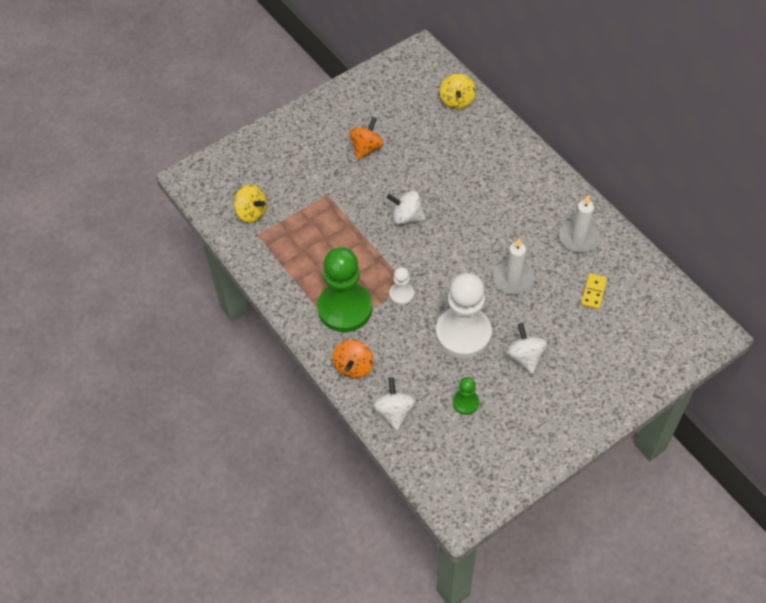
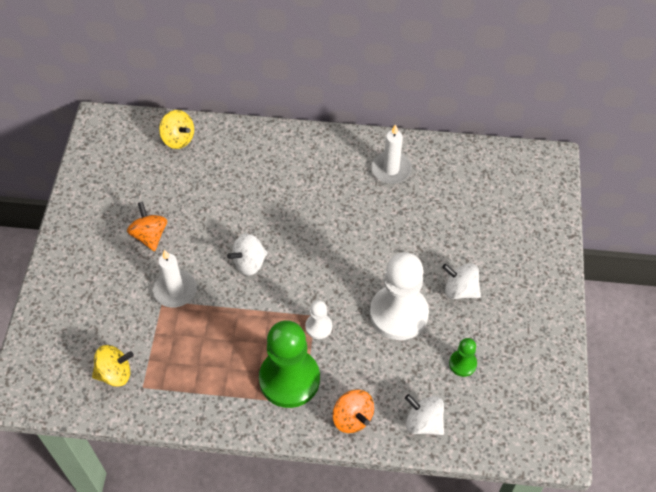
camera: 50 degrees left, 0 degrees up
(513, 279) = (384, 240): white candle -> white candle (175, 290)
(593, 292) = (447, 200): yellow domino -> none

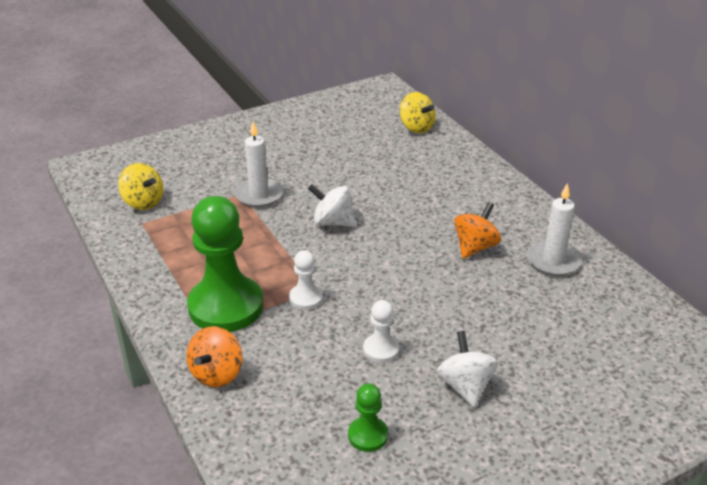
camera: 55 degrees right, 20 degrees down
(150, 235) = (300, 158): orange spinning top -> orange spinning top (475, 247)
(178, 139) = (416, 127): yellow spinning top -> yellow spinning top turned 45 degrees counterclockwise
(399, 314) = (381, 349): white pawn -> white pawn, size x0.46
(423, 422) = (258, 436): white spinning top -> none

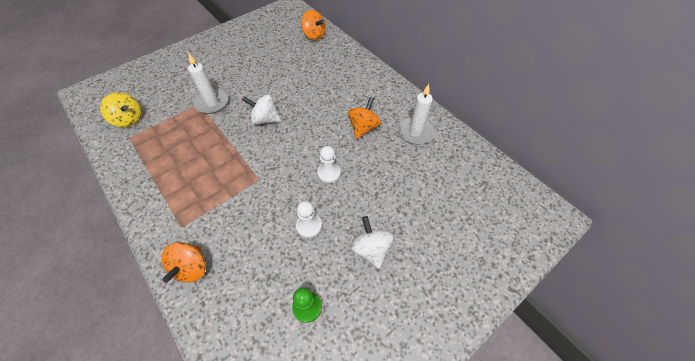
camera: 10 degrees left, 20 degrees up
(226, 306) = (194, 204): green pawn -> none
(306, 298) = (252, 188): white pawn -> white pawn (329, 173)
(416, 127) = (314, 35): yellow spinning top -> orange spinning top

